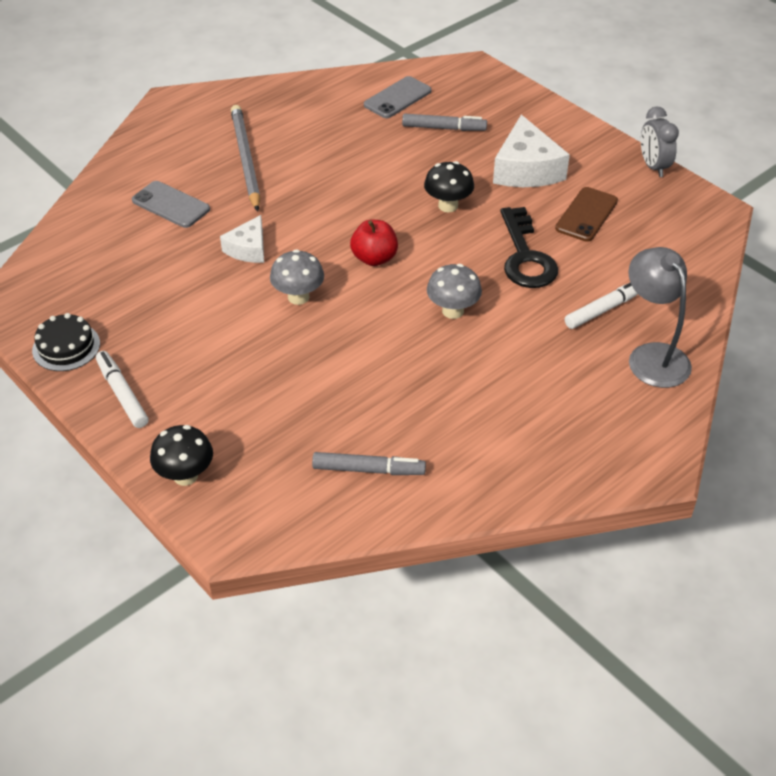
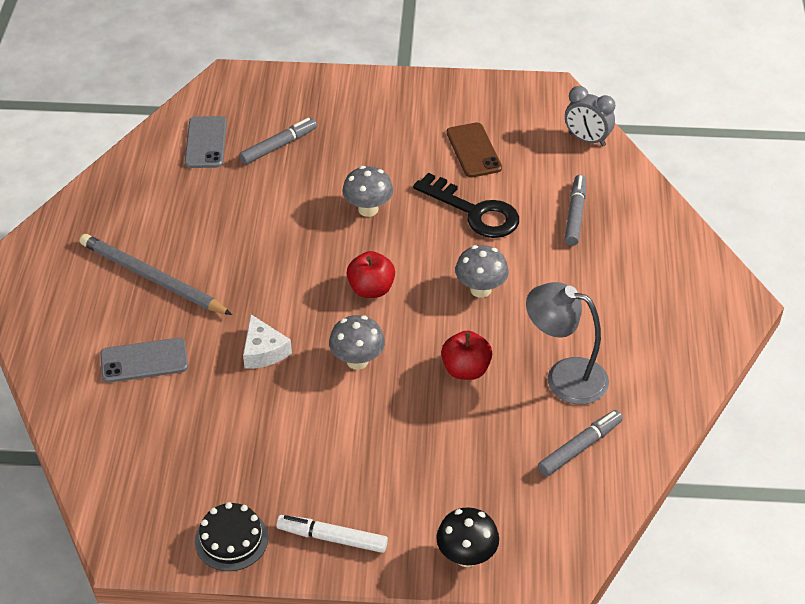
camera: 45 degrees left, 0 degrees up
(363, 356) = (466, 370): none -> red apple
(448, 206) = (368, 209): black mushroom -> grey mushroom
(526, 169) = (385, 141): white cheese -> none
(605, 309) = (575, 215): white marker -> grey marker
(652, 356) = (645, 228): grey lamp -> grey lamp (564, 377)
(653, 167) = (470, 82): grey clock -> grey clock (587, 139)

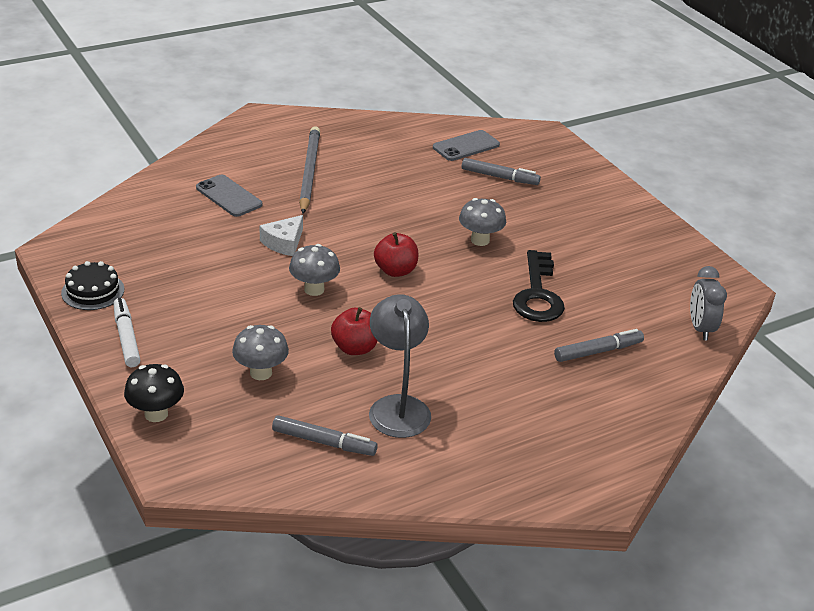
camera: 55 degrees right, 10 degrees down
(473, 150) = (608, 270): brown phone -> none
(480, 289) = (452, 326): grey mushroom -> grey mushroom (261, 373)

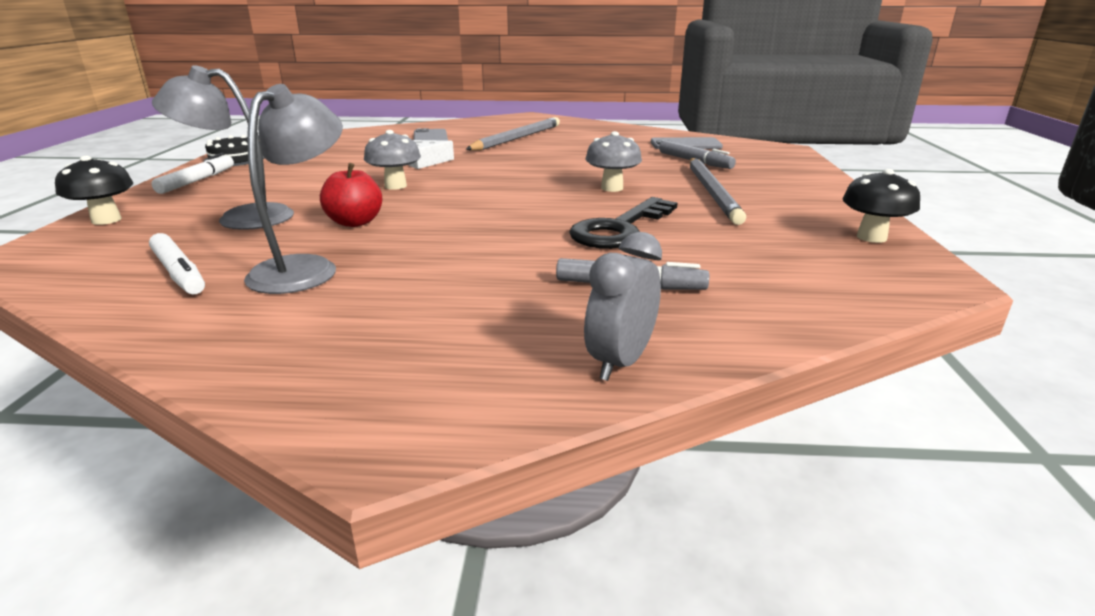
camera: 35 degrees right, 10 degrees down
(261, 373) = (241, 218): grey mushroom -> grey lamp
(324, 442) = (179, 273): grey marker -> white marker
(395, 271) = (491, 189): red apple -> none
(552, 225) = (712, 192): none -> grey pencil
(683, 254) = (871, 237): none -> black mushroom
(700, 328) = (827, 301): grey clock -> grey clock (620, 362)

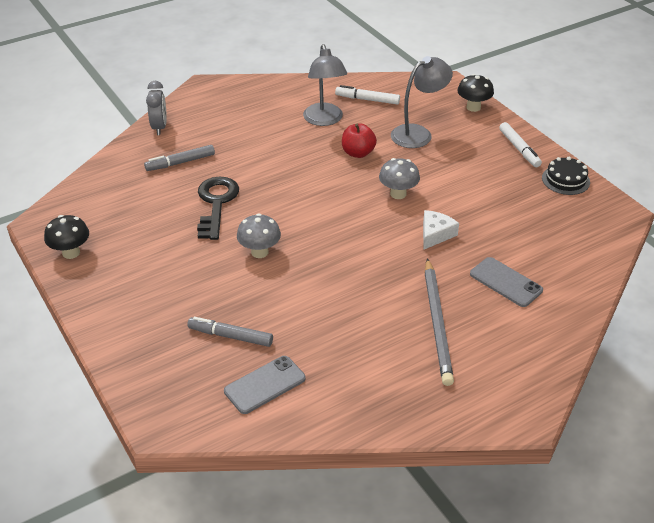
camera: 145 degrees right, 15 degrees up
(712, 192) = (187, 276): grey pencil -> none

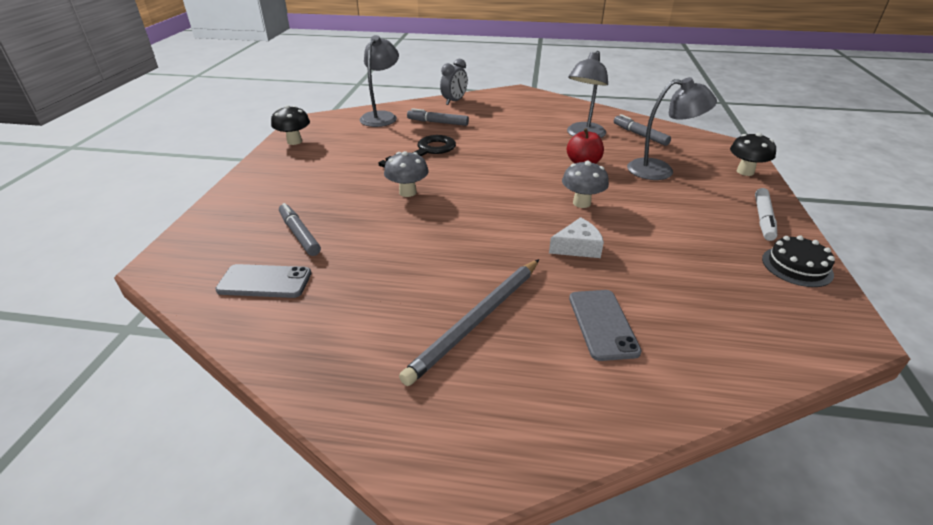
camera: 40 degrees right, 5 degrees down
(114, 180) = (381, 116): none -> grey lamp
(367, 100) = (640, 135): white marker -> grey marker

